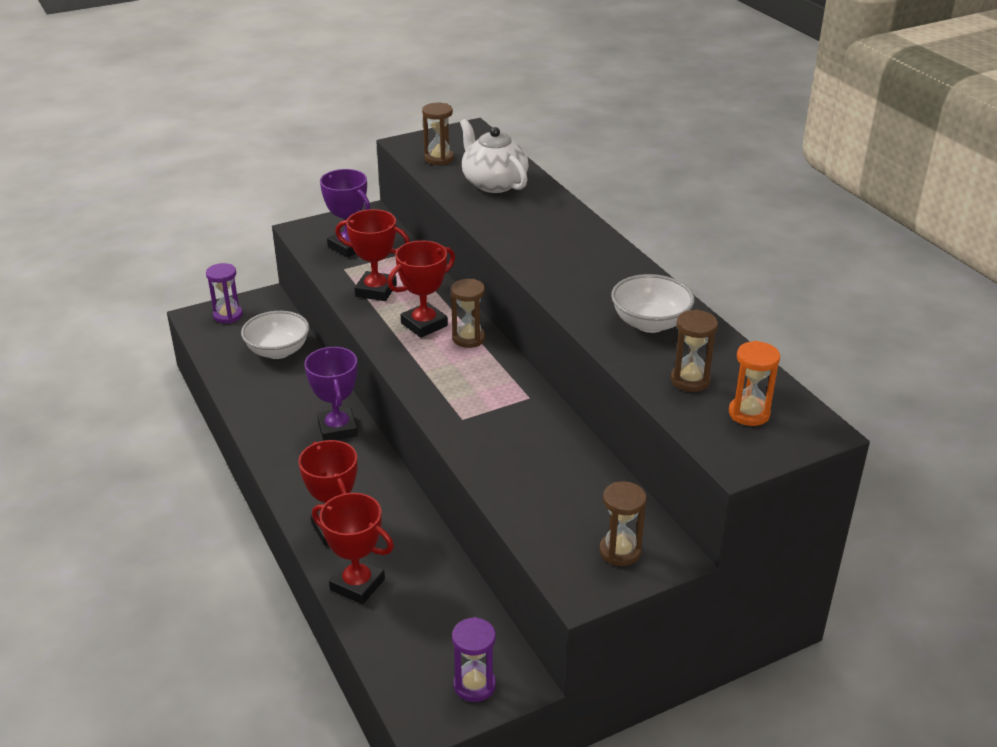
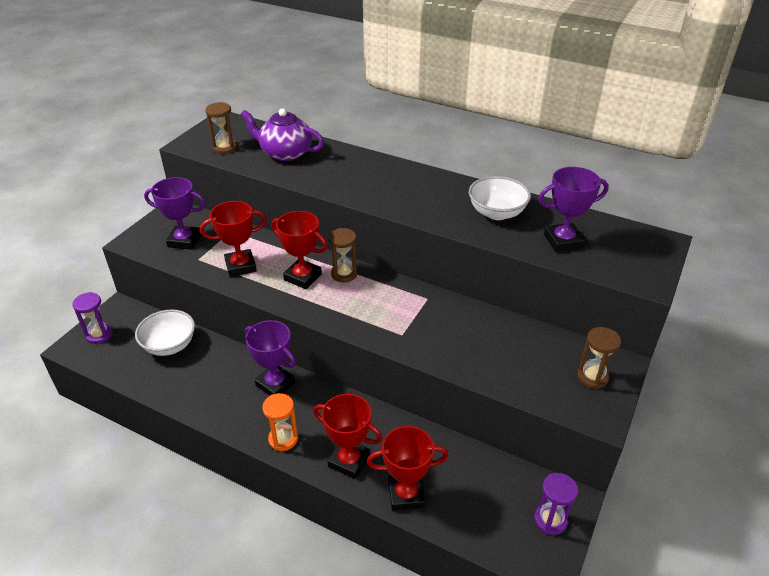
camera: 35 degrees left, 5 degrees up
(424, 324) = (302, 277): red trophy -> red trophy turned 75 degrees counterclockwise
(493, 183) = (285, 153): white teapot -> purple teapot
(690, 380) = (563, 241): brown hourglass -> purple trophy
(749, 413) = (618, 248): orange hourglass -> orange hourglass (283, 439)

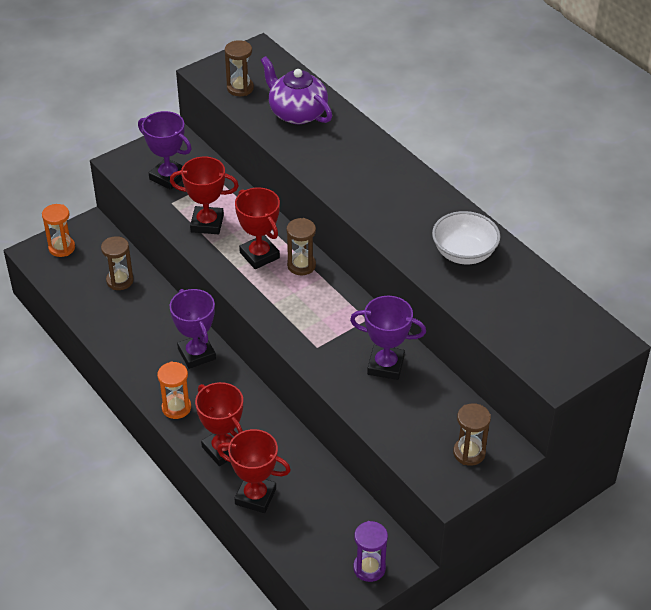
camera: 25 degrees right, 5 degrees up
(99, 335) = (62, 248): purple hourglass -> orange hourglass
(169, 345) = (120, 281): white bowl -> brown hourglass
(563, 241) = (506, 307): purple trophy -> purple trophy (385, 365)

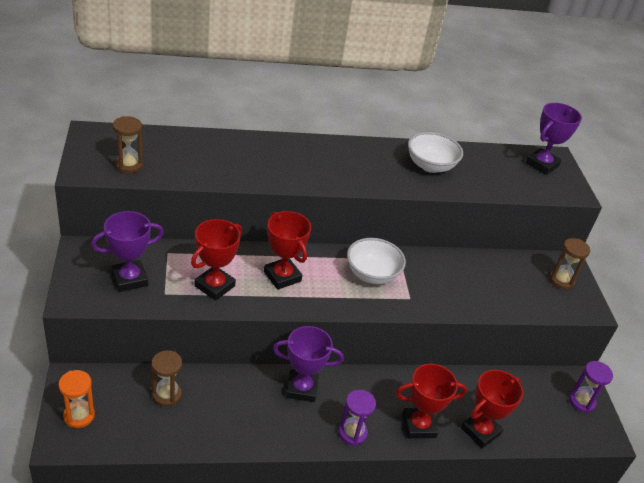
camera: 65 degrees left, 5 degrees down
(176, 407) = (352, 433): orange hourglass -> purple hourglass
(259, 255) = (282, 276): red trophy -> red trophy turned 60 degrees clockwise
(297, 113) = (197, 155): purple teapot -> none
(301, 265) = (315, 261): brown hourglass -> none
(323, 309) = (372, 274): none -> white bowl
(385, 365) = (454, 274): purple trophy -> purple trophy (542, 164)

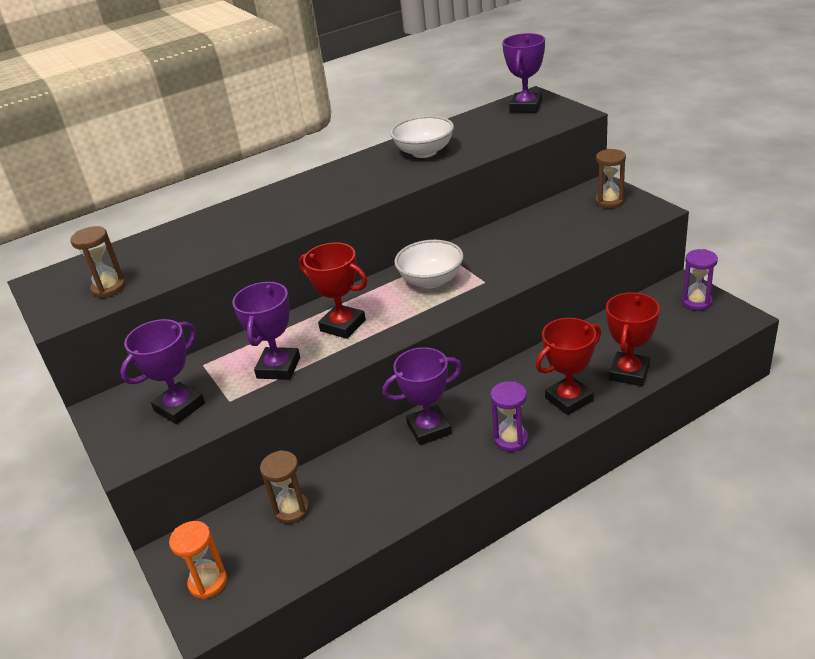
camera: 15 degrees left, 5 degrees down
(214, 286) = (278, 368): red trophy -> purple trophy

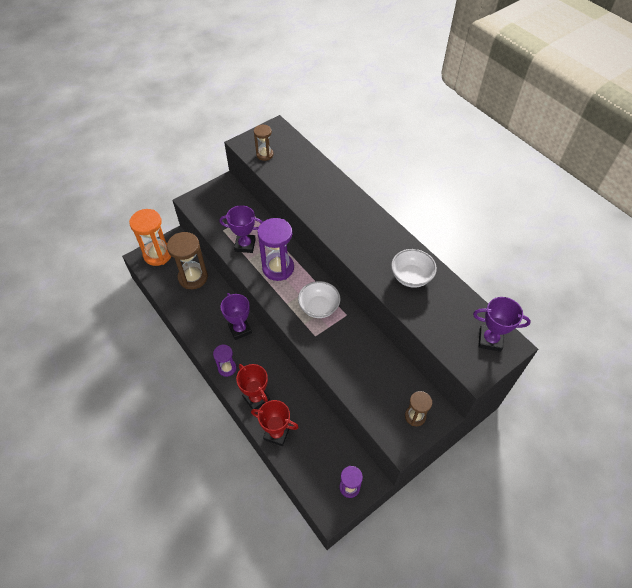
camera: 80 degrees right, 20 degrees up
(179, 407) = (221, 212): purple trophy -> none
(208, 582) = (158, 254): orange hourglass -> orange hourglass, size x1.78
(292, 510) = (193, 277): brown hourglass -> brown hourglass, size x1.78
(343, 325) = (278, 268): red trophy -> purple hourglass

